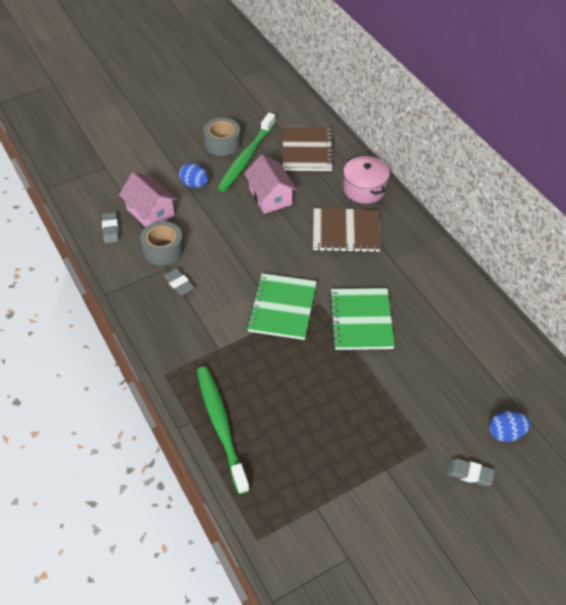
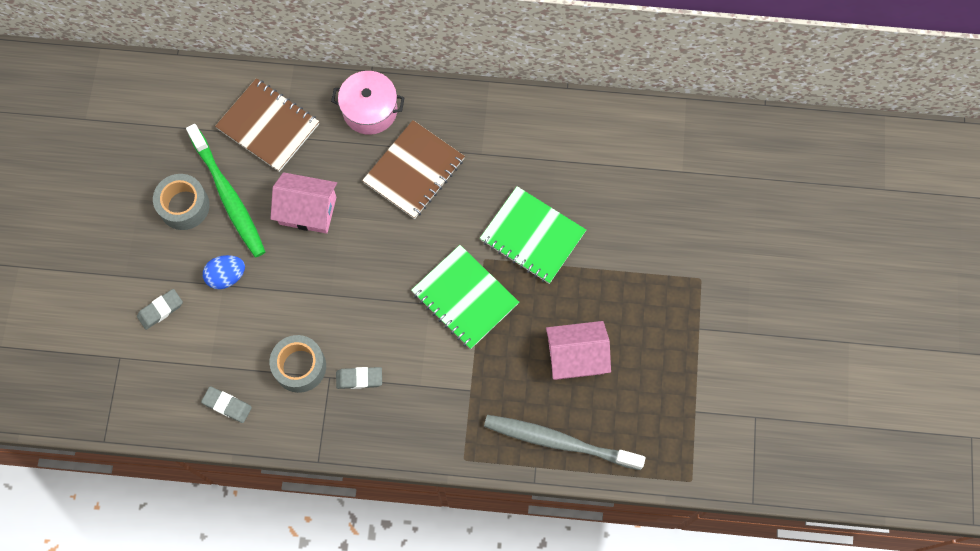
camera: 55 degrees left, 20 degrees up
(150, 212) = (234, 348): pink house -> pink house (576, 356)
(221, 425) = (559, 441): green toothbrush -> grey toothbrush
(469, 473) = (748, 264): grey eraser -> grey eraser (160, 310)
(505, 433) = (732, 205): blue egg -> none

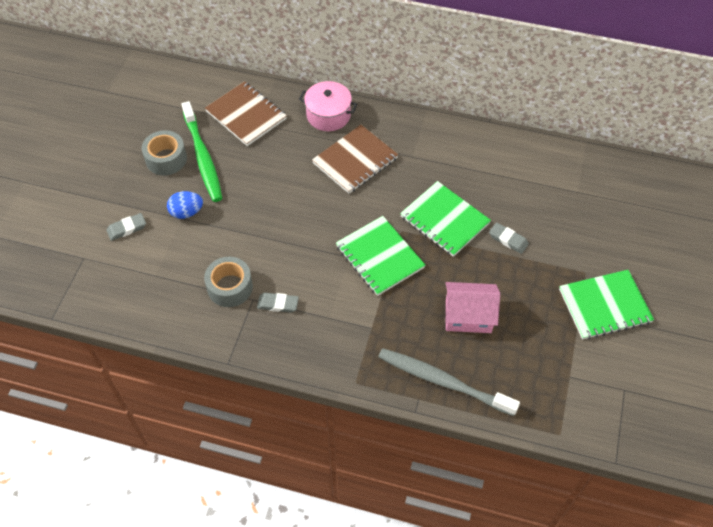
camera: 10 degrees right, 15 degrees down
(227, 405) = (162, 307): grey eraser -> grey eraser (508, 240)
(308, 210) = (263, 176): pink house -> none
(726, 318) = (604, 306): none -> green notebook

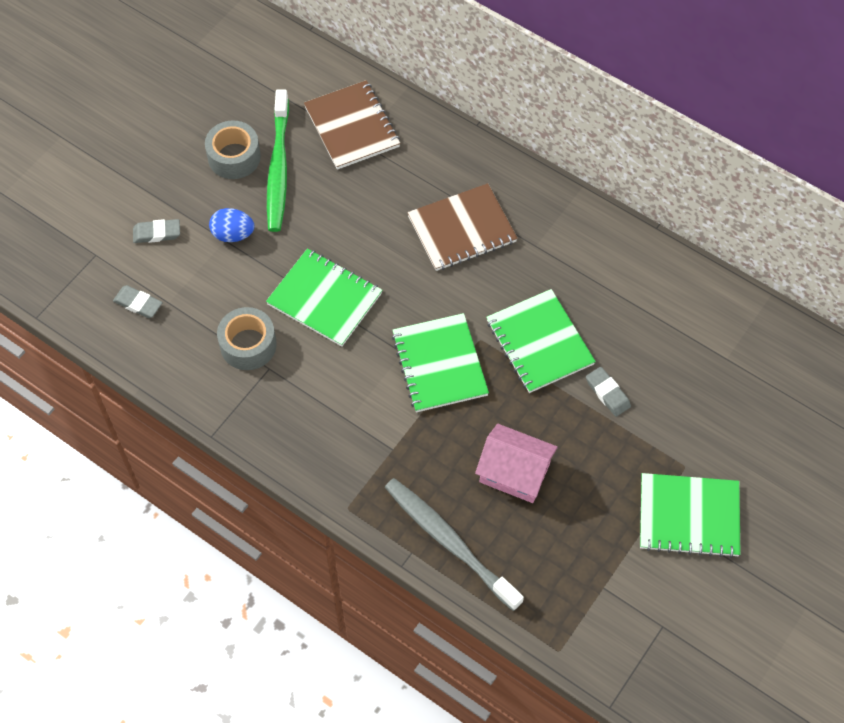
camera: 20 degrees right, 5 degrees up
(275, 237) = (324, 299): none -> green notebook
(278, 304) = (295, 384): grey eraser -> grey eraser (138, 304)
(328, 115) = (454, 157): pink pot -> none

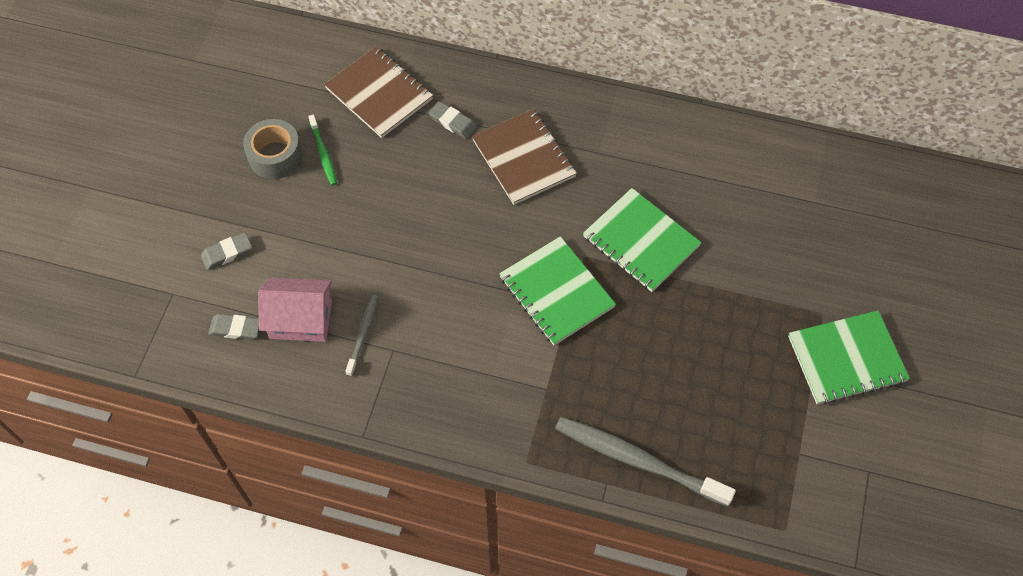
camera: 20 degrees left, 0 degrees up
(233, 234) = (304, 231): blue egg -> none
(248, 345) = (363, 334): grey tape -> grey toothbrush
(278, 168) = (323, 154): green toothbrush -> green toothbrush, size x0.51
(324, 299) = (420, 265): green notebook -> none
(462, 229) = (523, 158): brown notebook -> brown notebook turned 75 degrees counterclockwise
(514, 473) = (670, 372): pink house -> pink house (301, 319)
(607, 393) = (723, 268): grey eraser -> grey eraser (452, 122)

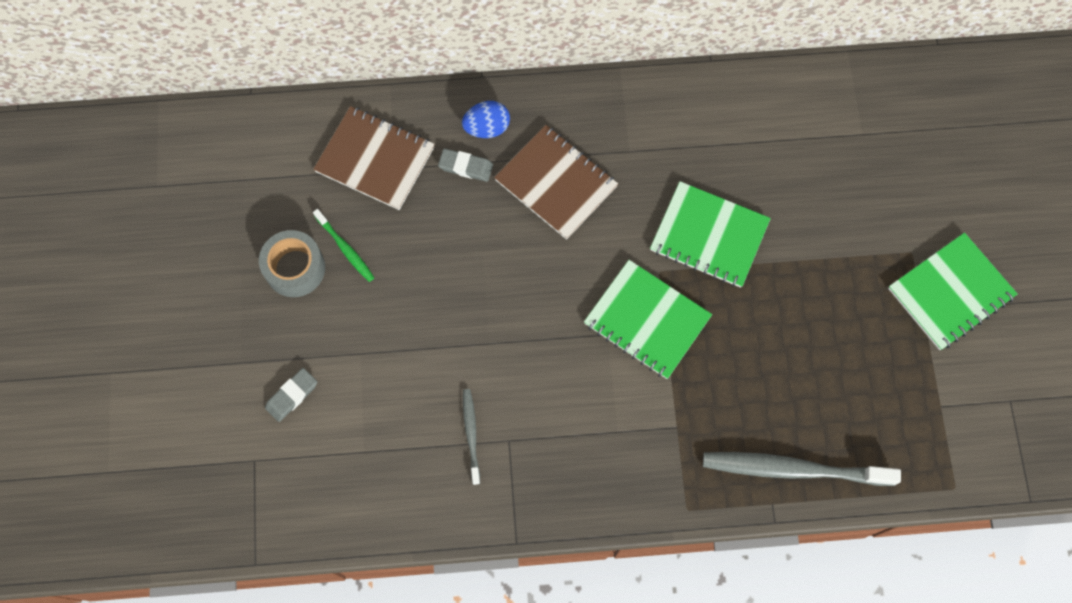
camera: 20 degrees left, 10 degrees up
(235, 328) = (337, 475): grey eraser -> none
(301, 319) = (401, 441): pink house -> none
(483, 98) = (487, 128): none -> blue egg

